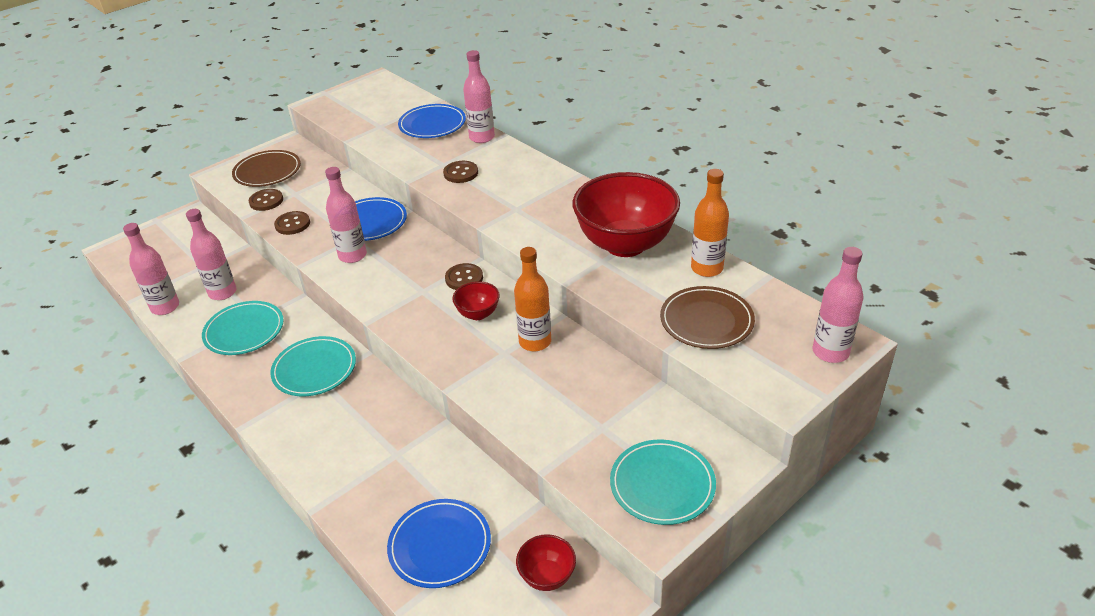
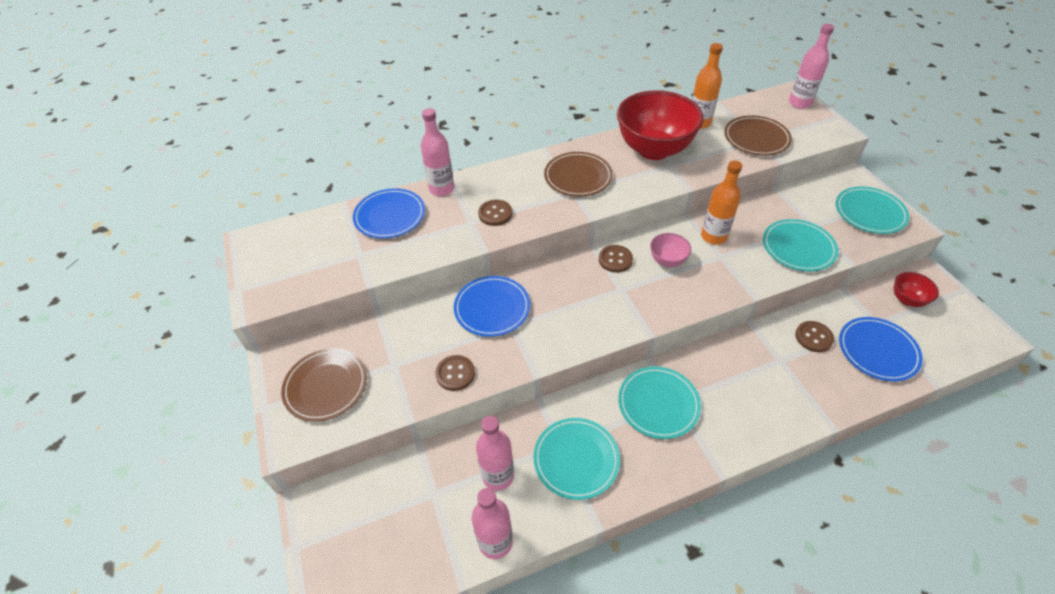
camera: 70 degrees left, 10 degrees up
(266, 201) = (391, 393): brown button -> brown button (813, 337)
(352, 255) = (541, 330): pink bottle -> none
(478, 314) = (667, 261): red bowl -> pink bowl
(543, 205) = (578, 177): none -> brown plate
(550, 417) = (798, 247): none -> turquoise plate

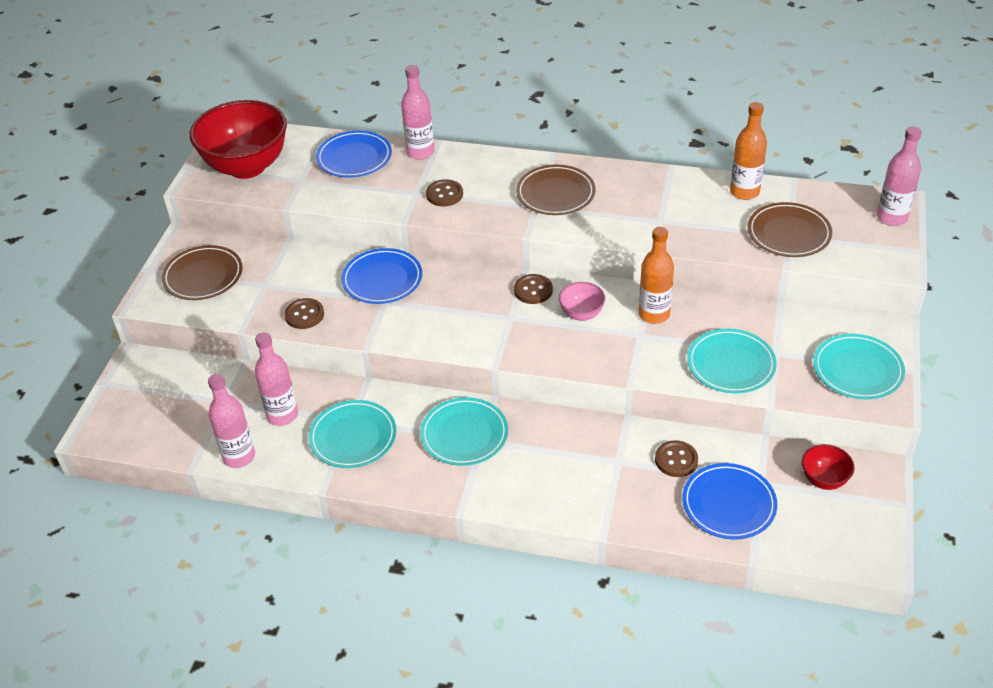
camera: 35 degrees right, 5 degrees down
(654, 149) = (662, 199): red bowl -> red bowl (247, 167)

